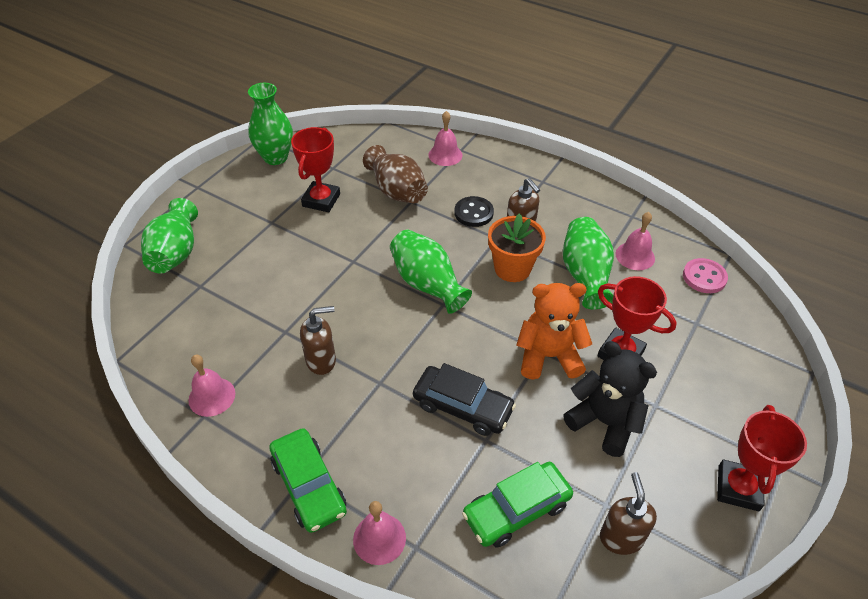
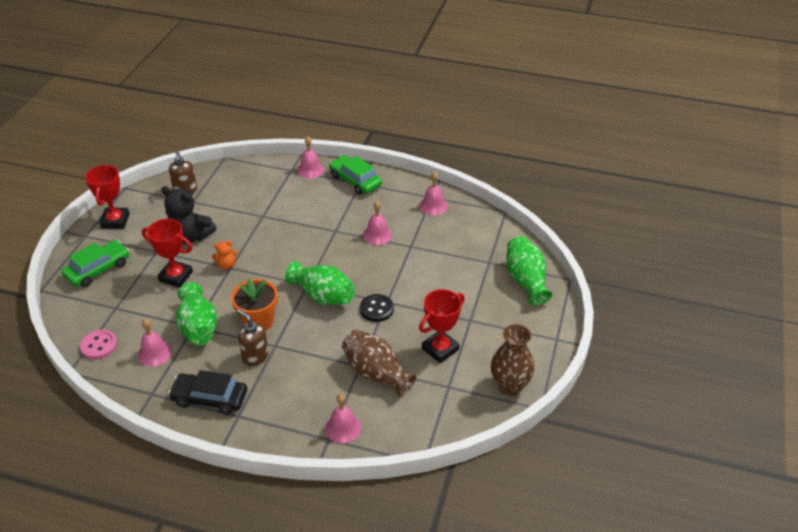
camera: 165 degrees right, 5 degrees down
(275, 157) = (509, 386): green vase -> brown vase
(321, 200) = (440, 349): red trophy -> red trophy turned 45 degrees clockwise
(321, 361) = (377, 235): brown soap dispenser -> pink bell
(462, 407) = (279, 228): black car -> black car (209, 398)
(473, 213) = (299, 365): black button -> black button (376, 309)
(516, 510) = (241, 191): green car -> green car (98, 269)
(548, 356) = (226, 265): orange teddy bear -> orange teddy bear, size x0.51

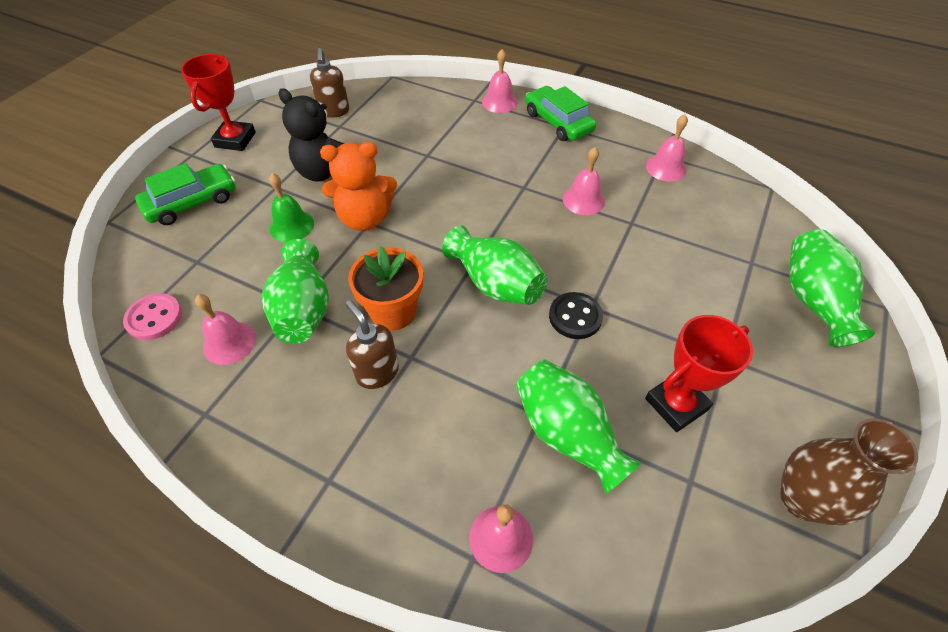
camera: 10 degrees right, 10 degrees up
(175, 276) = (291, 226): red trophy -> green bell
(209, 398) = (291, 438): black car -> none
(226, 265) = (365, 218): orange teddy bear -> orange teddy bear, size x1.96
(376, 373) = (567, 434): brown vase -> green vase

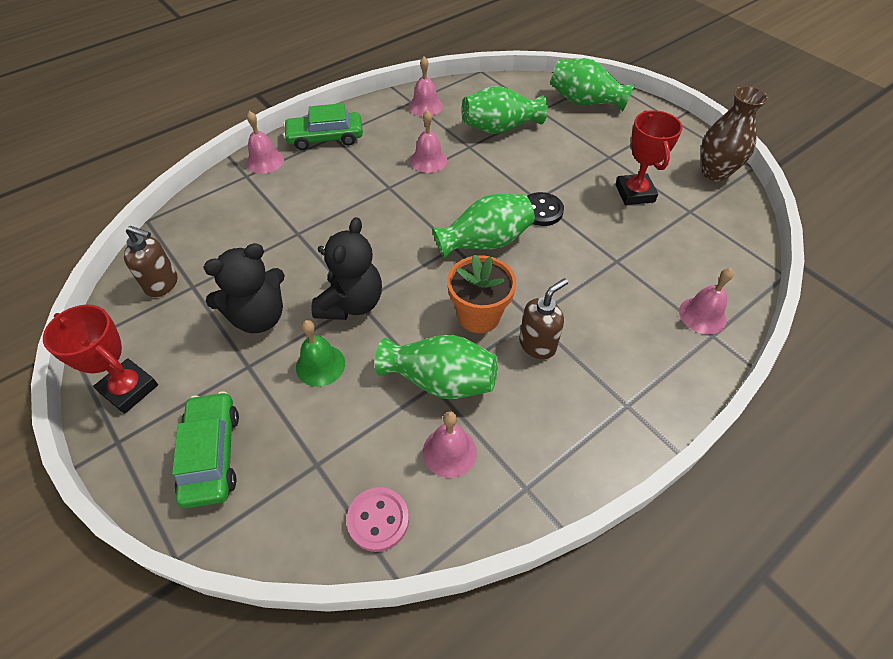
camera: 65 degrees left, 0 degrees up
(365, 218) = (351, 303): orange teddy bear -> black teddy bear
(377, 372) = (537, 345): brown soap dispenser -> brown soap dispenser turned 150 degrees clockwise
(567, 434) = (637, 253): green vase -> green vase (500, 128)

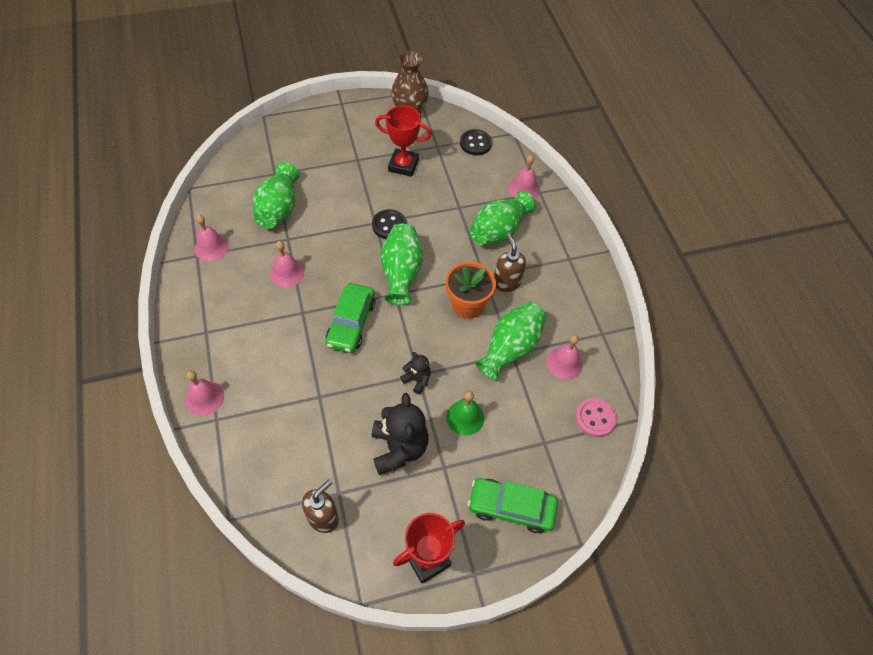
camera: 70 degrees left, 5 degrees up
(325, 138) = (203, 339): green car -> green car (351, 323)
(351, 303) = (417, 380): black teddy bear -> black teddy bear, size x0.51
(584, 102) = (284, 141): green vase -> green vase (498, 231)
(729, 243) = (475, 143): none -> black button

